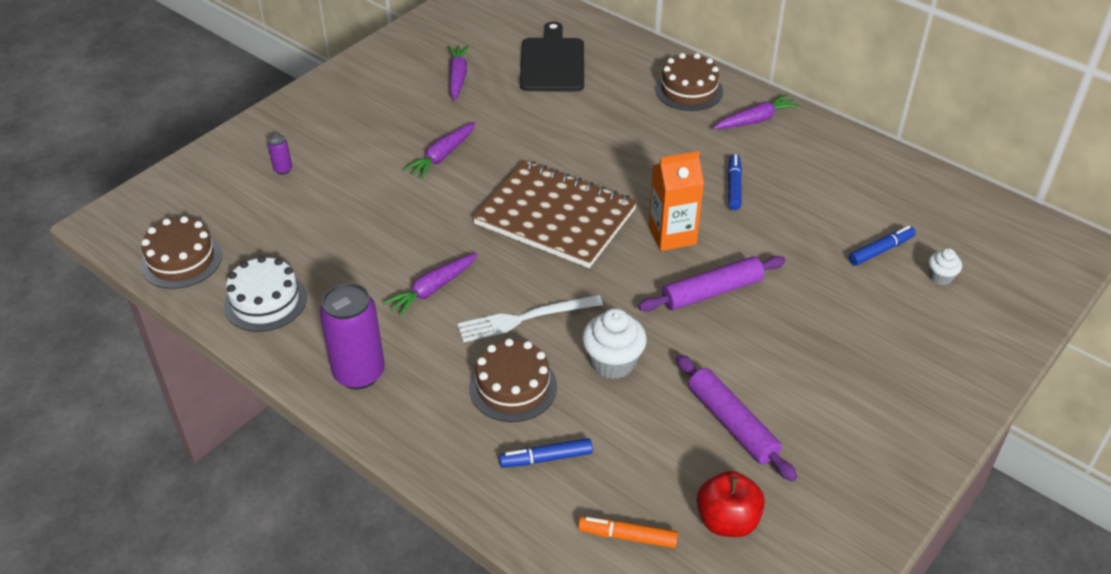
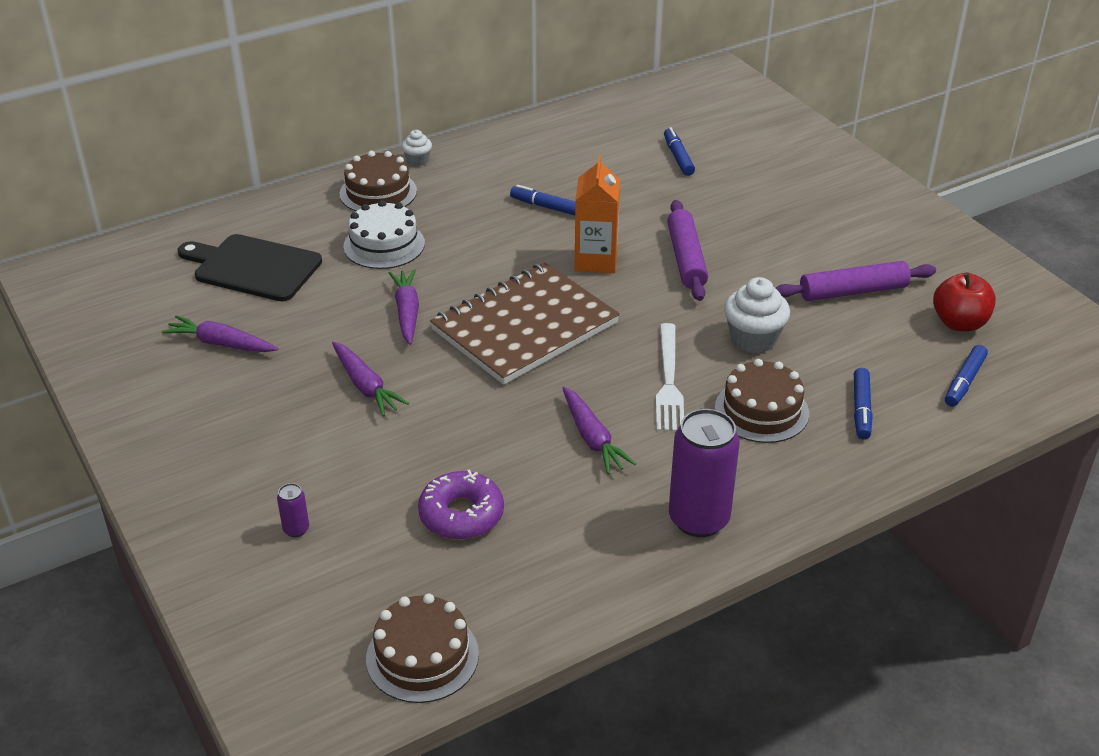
camera: 70 degrees left, 5 degrees down
(265, 301) = (544, 582): white cake -> white cake (384, 245)
(322, 241) = (461, 514): none -> purple donut
(627, 536) = (964, 382): orange marker -> blue marker
(755, 120) = (456, 168): purple carrot -> purple carrot (407, 312)
(940, 277) = (725, 140): white cupcake -> white cupcake (417, 160)

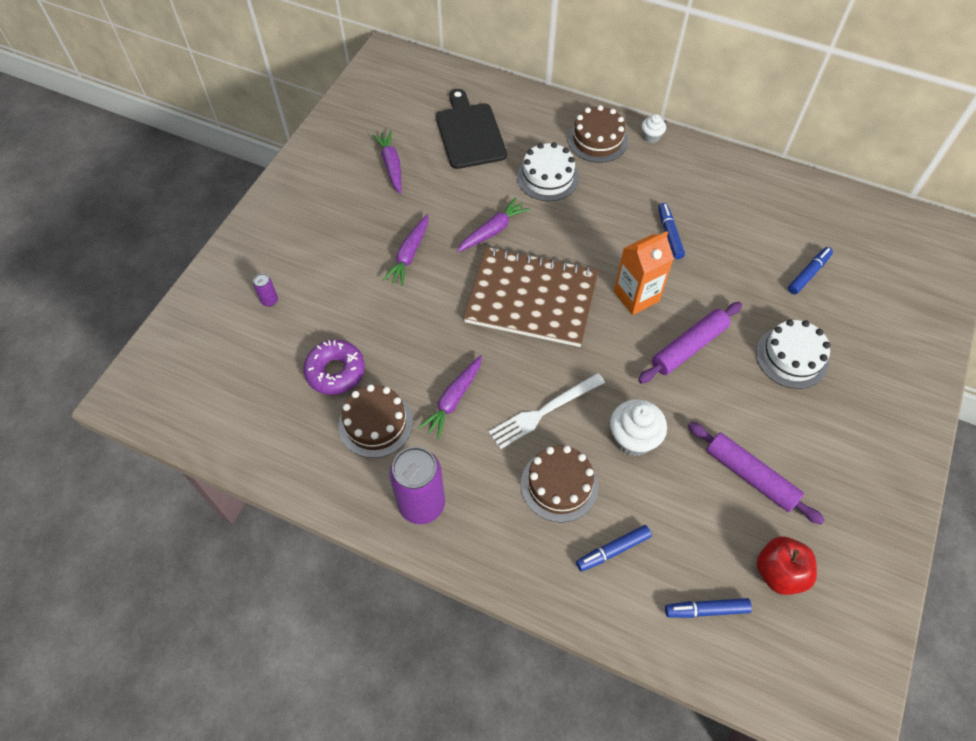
camera: 55 degrees right, 20 degrees up
(422, 656) = (213, 422): brown cake -> brown cake (376, 423)
(754, 209) = (791, 357): none -> white cake

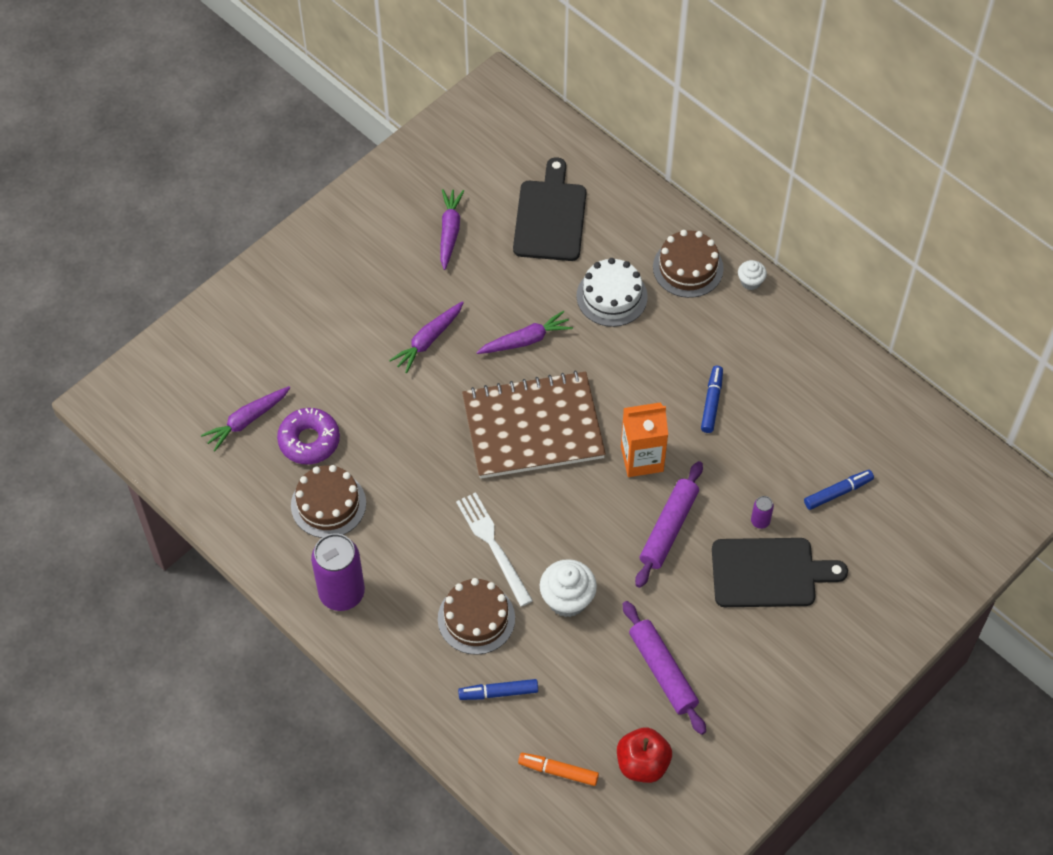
camera: 20 degrees right, 0 degrees up
(269, 300) = (271, 347): purple can -> purple can (760, 521)
(453, 400) = (411, 505): purple carrot -> purple carrot (246, 421)
(531, 298) = (533, 427): brown notebook -> brown notebook turned 45 degrees counterclockwise
(544, 412) = (493, 545): white fork -> white fork turned 75 degrees clockwise
(689, 347) = (668, 529): purple rolling pin -> purple rolling pin turned 45 degrees counterclockwise
(706, 610) = (558, 771): blue marker -> orange marker
(791, 357) = (769, 573): white cake -> black cutting board

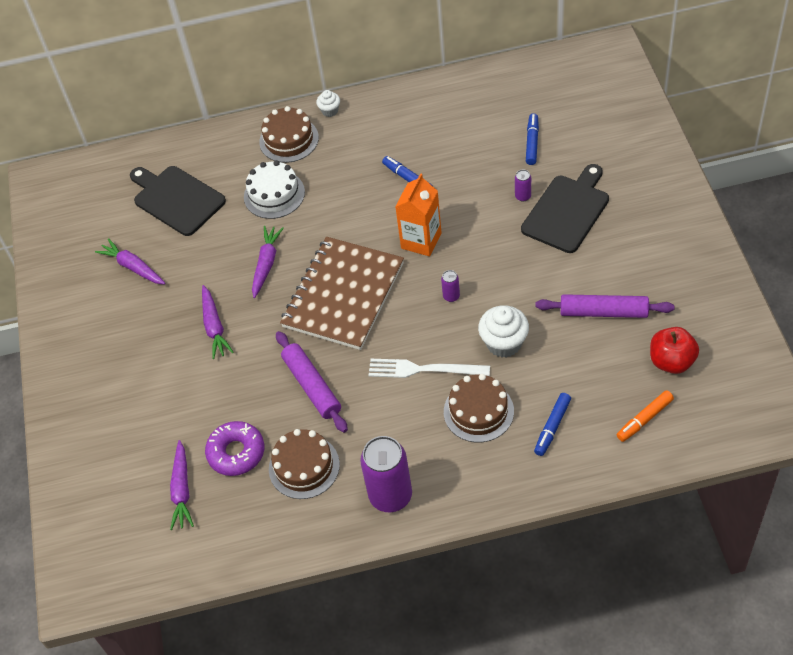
camera: 50 degrees left, 5 degrees down
(592, 523) = (451, 296): none -> purple can
(668, 529) = (490, 252): purple rolling pin -> purple rolling pin (312, 386)

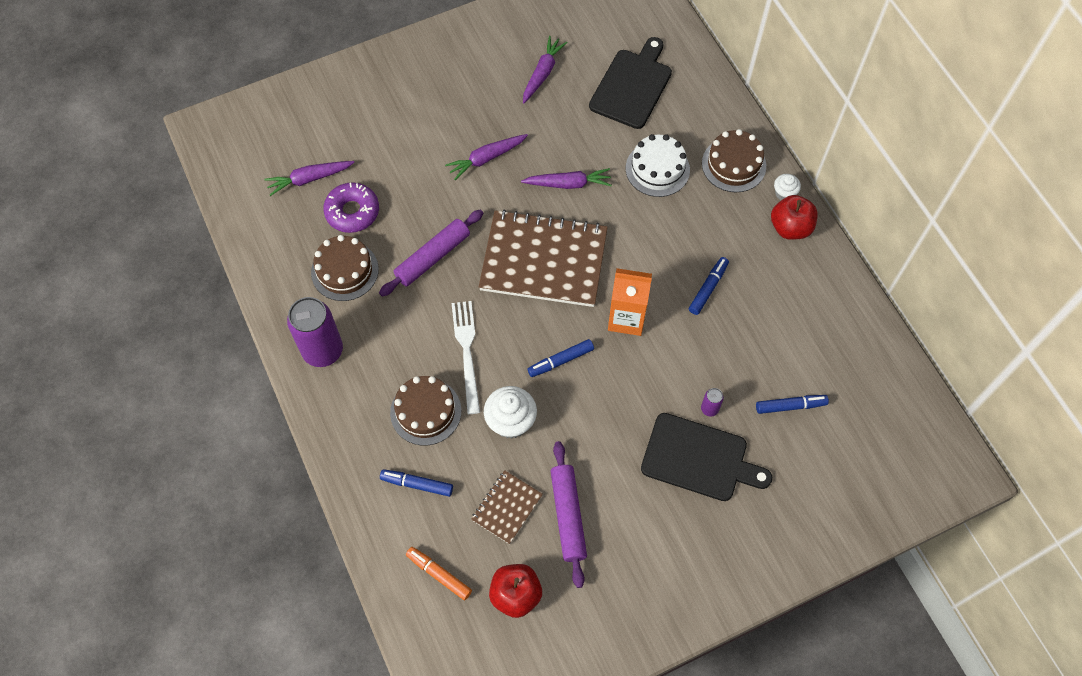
camera: 70 degrees right, 10 degrees up
(365, 113) = (790, 227): none -> red apple
(451, 296) = (560, 361): purple can -> blue marker
(588, 357) = (506, 507): none -> brown notebook

